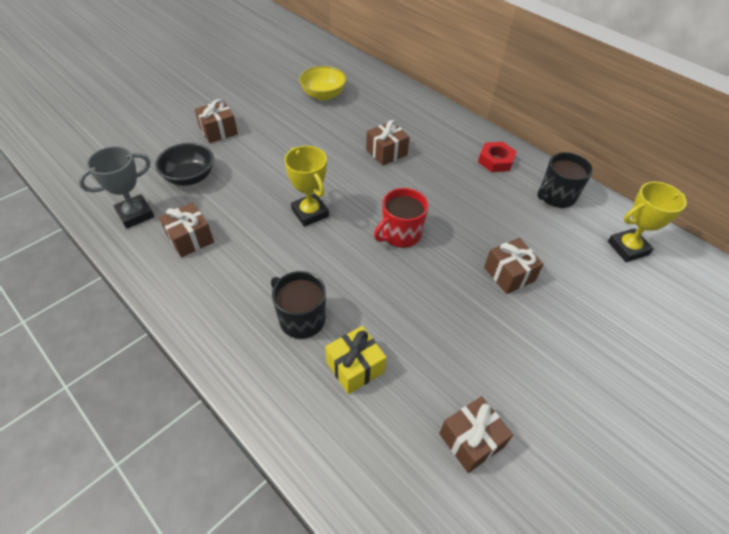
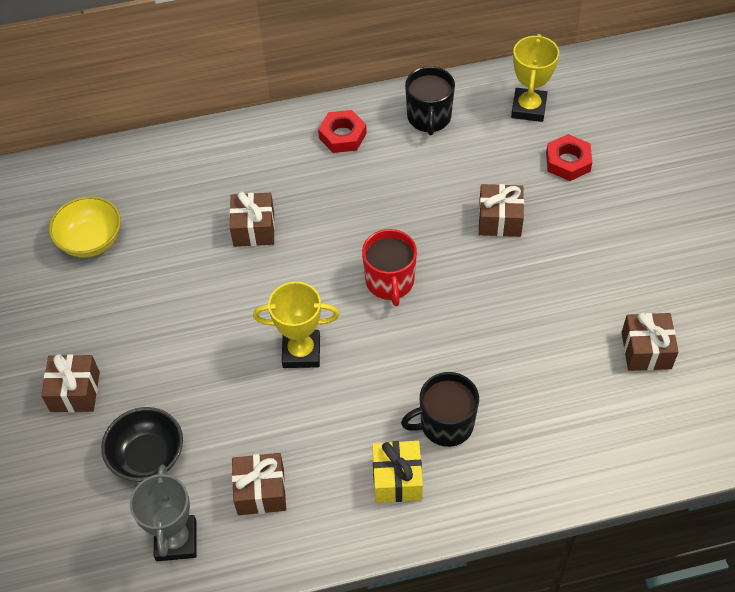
camera: 55 degrees left, 5 degrees up
(355, 367) = (528, 403): yellow gift -> yellow gift (397, 479)
(606, 295) = (568, 162): none -> red nut

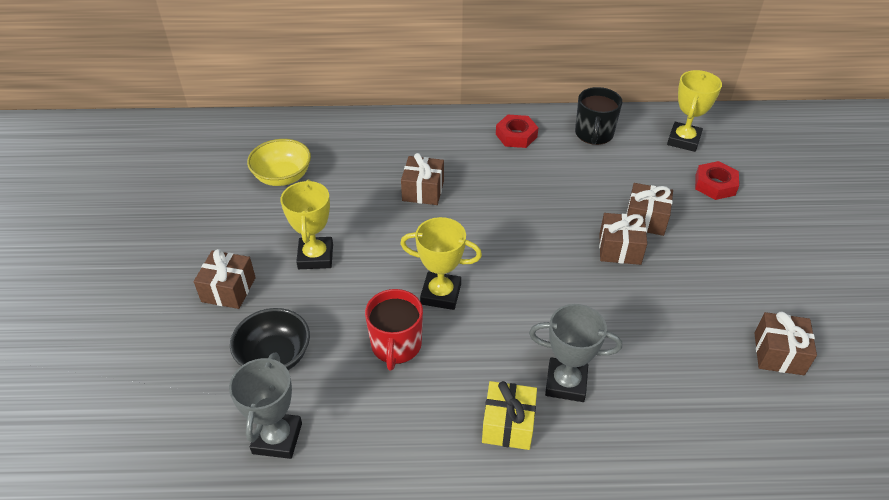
camera: 10 degrees right, 10 degrees down
(157, 334) = (315, 256): none -> yellow trophy
(261, 491) = (371, 409): brown gift -> brown gift (619, 249)
(390, 282) = (535, 251): red mug -> red mug (396, 345)
(445, 424) = (566, 383): black mug -> grey trophy

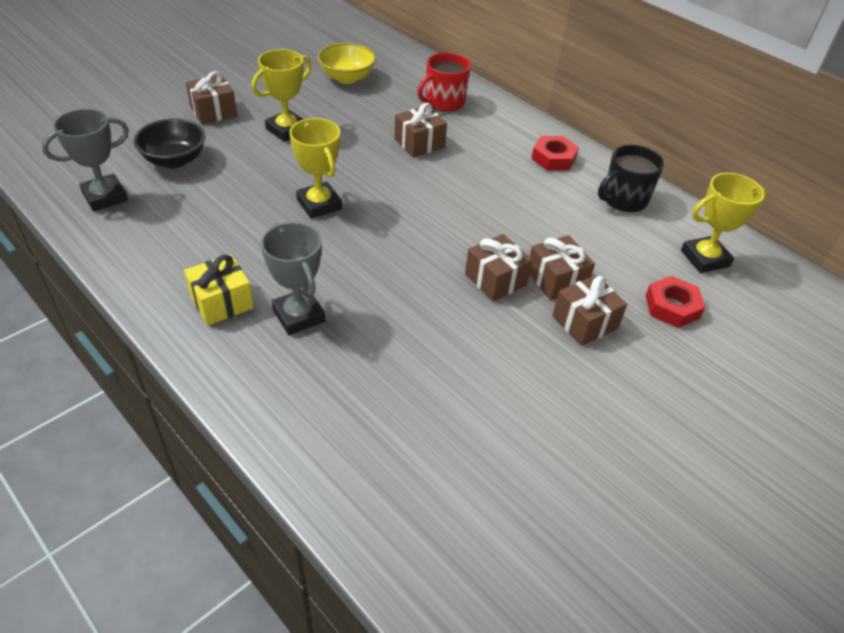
camera: 45 degrees right, 0 degrees up
(396, 345) = (242, 208): red mug -> red mug (444, 102)
(778, 353) = (491, 449): brown gift -> brown gift (584, 322)

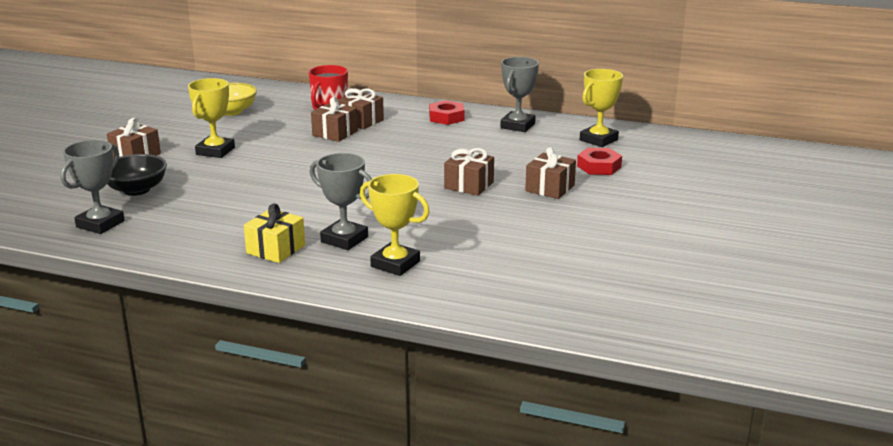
camera: 25 degrees left, 20 degrees down
(319, 204) = (292, 183): yellow trophy -> yellow trophy (395, 264)
(556, 280) = (511, 174): brown gift -> brown gift (361, 121)
(624, 199) = (517, 126): black mug -> grey trophy

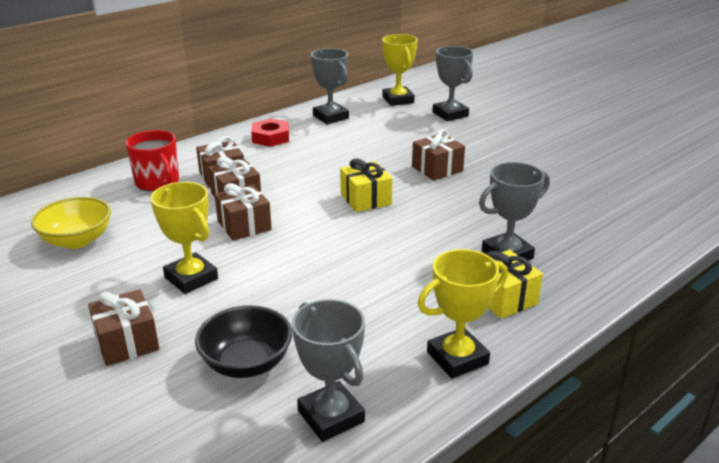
camera: 60 degrees left, 5 degrees up
(380, 172) = (366, 199): none -> yellow gift
(395, 264) = (577, 242): yellow trophy -> yellow trophy (457, 358)
(550, 188) = (474, 141): brown gift -> brown gift (244, 225)
(599, 167) = (450, 114): red nut -> grey trophy

